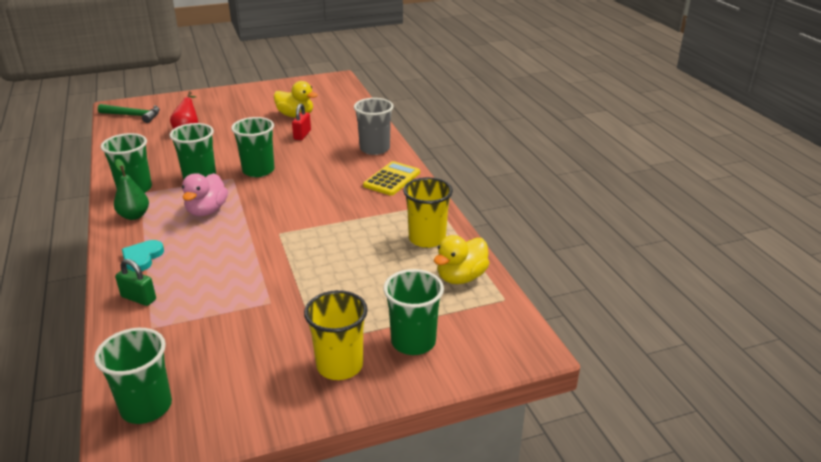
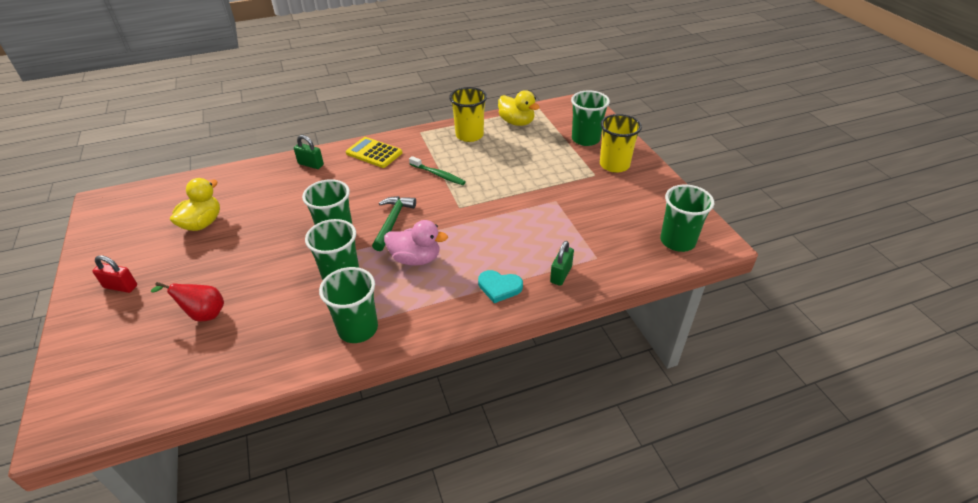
camera: 90 degrees left, 10 degrees up
(133, 115) = (114, 392): green hammer -> green hammer (392, 222)
(134, 216) = (420, 313): green pear -> none
(302, 135) = (259, 213): red padlock -> red padlock (121, 286)
(343, 219) = (438, 174): none -> green toothbrush
(374, 149) = (311, 164): grey cup -> green padlock

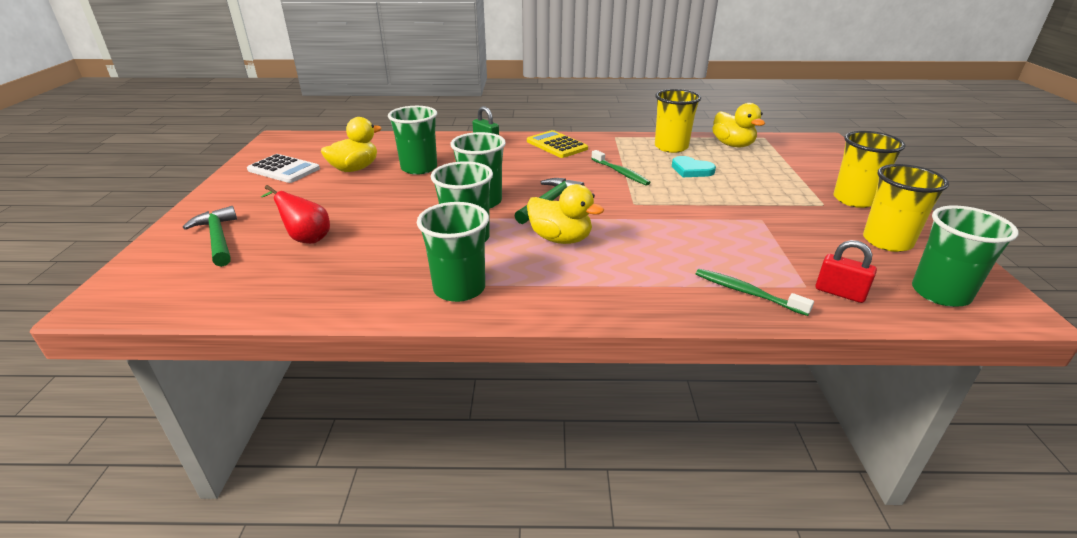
camera: 20 degrees right, 10 degrees down
(120, 336) = (218, 238): none -> green hammer
(121, 286) = (248, 201): red padlock -> red padlock (839, 293)
(132, 240) = (283, 169): none -> white calculator
(416, 259) = (560, 239): pink duck -> yellow duck
(499, 287) = (655, 288): turquoise heart -> turquoise heart (691, 170)
(561, 274) = (747, 293): green padlock -> green toothbrush
(585, 139) = (819, 171): green cup -> green cup (419, 168)
(641, 202) = (887, 241): none -> yellow cup

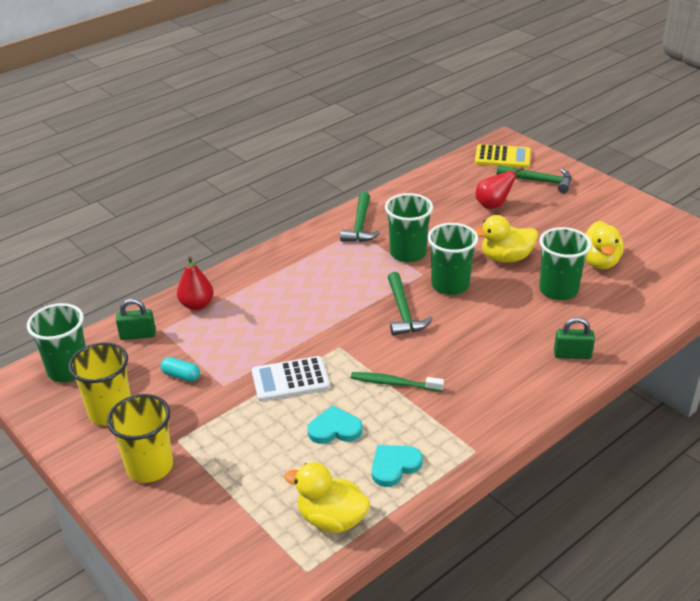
camera: 140 degrees right, 5 degrees up
(283, 169) = (641, 233): white calculator -> white calculator (290, 379)
(459, 288) = (360, 225): green cup -> green hammer
(556, 145) = (508, 394): yellow calculator -> yellow calculator (502, 157)
(560, 239) = (350, 284): yellow duck -> yellow duck (506, 258)
(671, 147) = (394, 466): yellow cup -> turquoise heart
(747, 293) = (197, 305): green toothbrush -> red pear
(801, 240) = (181, 376): none -> turquoise capsule
(839, 293) = (138, 335): red padlock -> green padlock

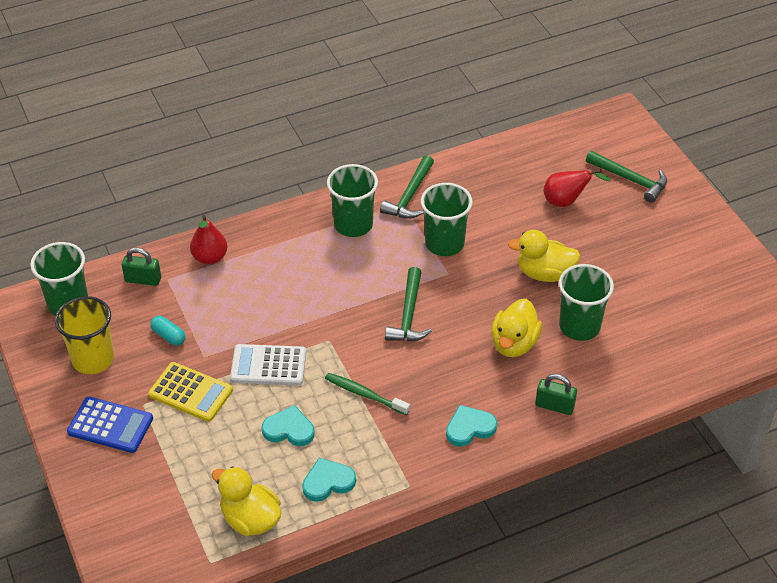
camera: 15 degrees right, 10 degrees up
(150, 466) = (110, 425): yellow cup -> blue calculator
(450, 285) = (470, 293): green cup -> green cup (353, 224)
(502, 157) = (606, 137): yellow calculator -> yellow calculator (190, 392)
(506, 389) = (469, 428): none -> turquoise heart
(599, 262) = (641, 301): yellow duck -> yellow duck (514, 344)

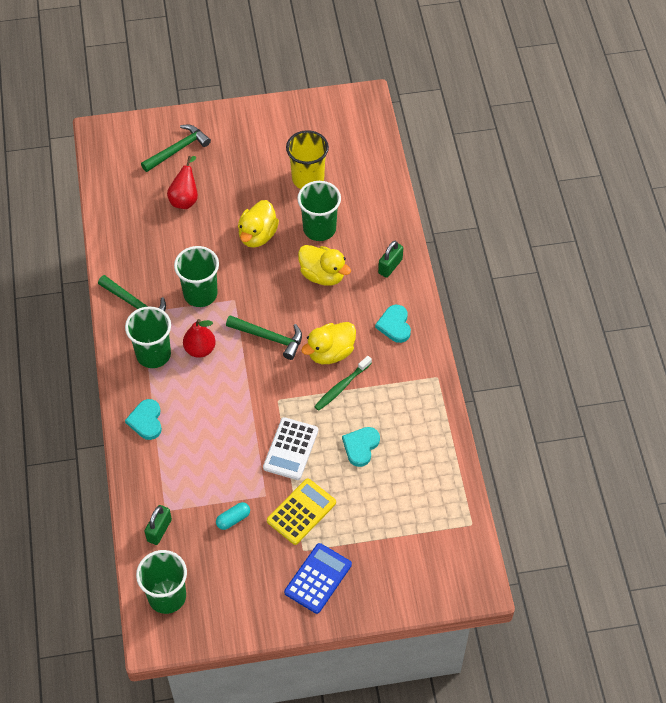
camera: 75 degrees left, 10 degrees up
(93, 359) = (240, 583): yellow cup -> yellow cup (308, 178)
(210, 258) = (152, 472): red pear -> red pear (200, 349)
(250, 519) = (439, 489): yellow duck -> yellow duck (330, 353)
(328, 482) = (419, 430): turquoise heart -> turquoise heart (146, 421)

